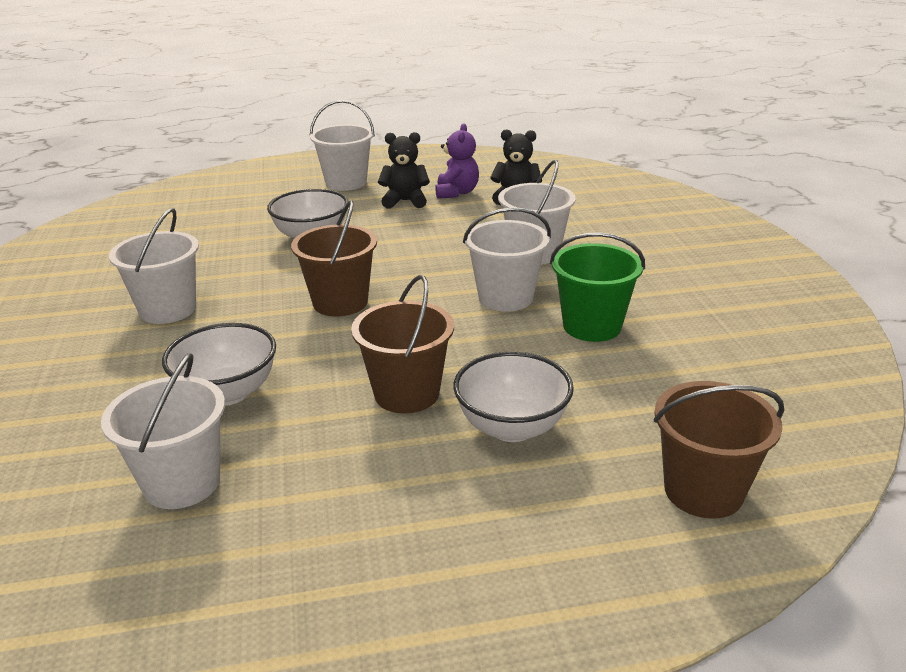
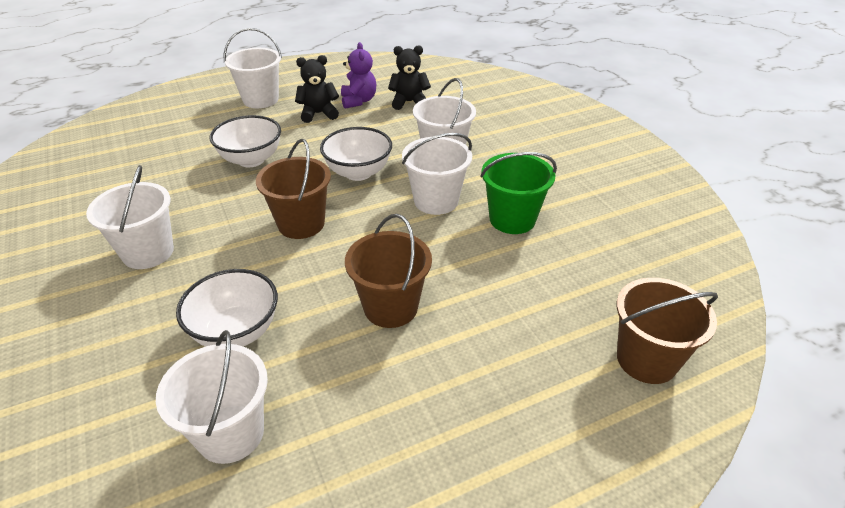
camera: 15 degrees left, 10 degrees up
(512, 427) = (486, 326): white bowl -> white bowl (358, 172)

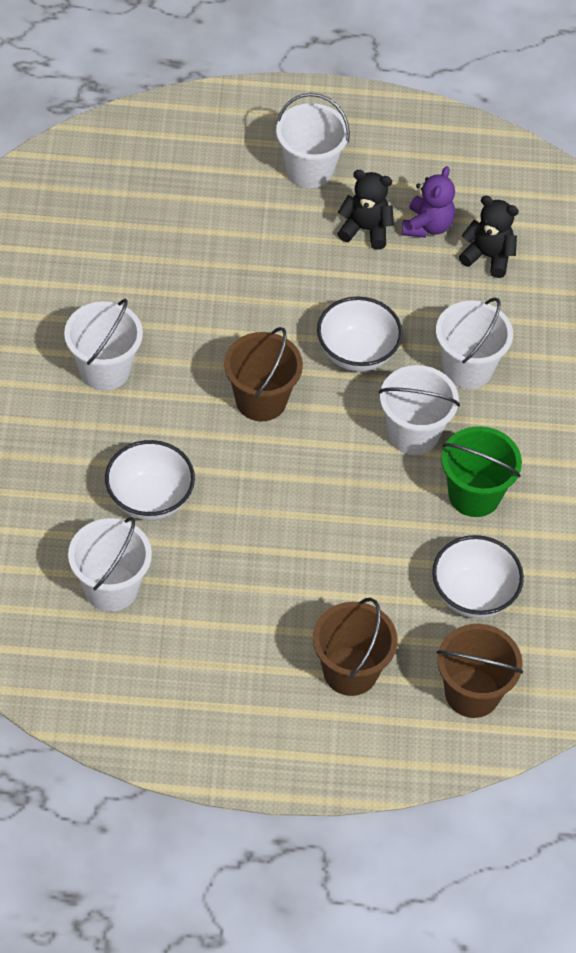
camera: 25 degrees right, 15 degrees up
(251, 159) = (252, 279): white bowl -> white bowl (473, 595)
(390, 307) = (291, 538): brown bucket -> brown bucket (350, 671)

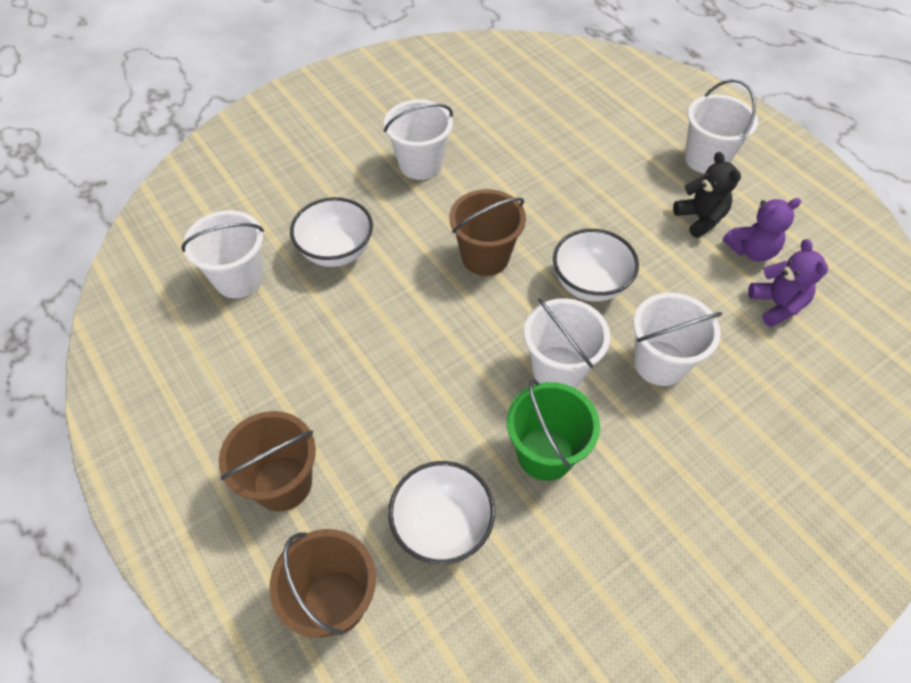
camera: 55 degrees right, 0 degrees up
(488, 256) = (776, 305): black teddy bear -> purple teddy bear

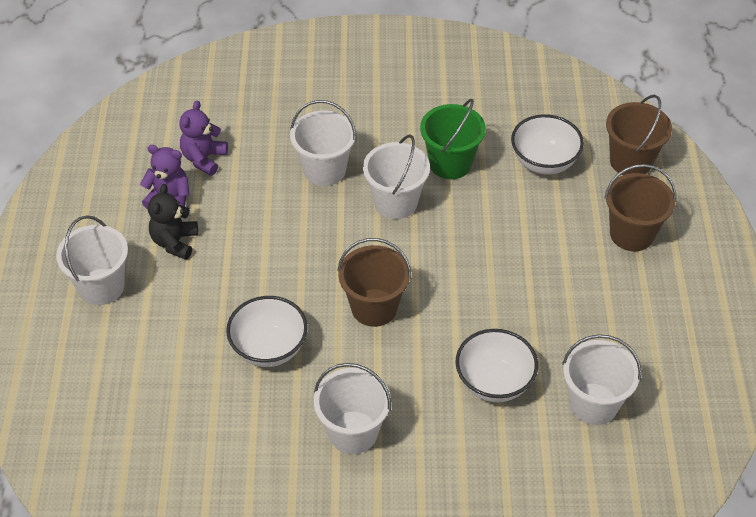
camera: 145 degrees left, 5 degrees down
(589, 284) = (315, 242): white bowl -> white bowl (269, 348)

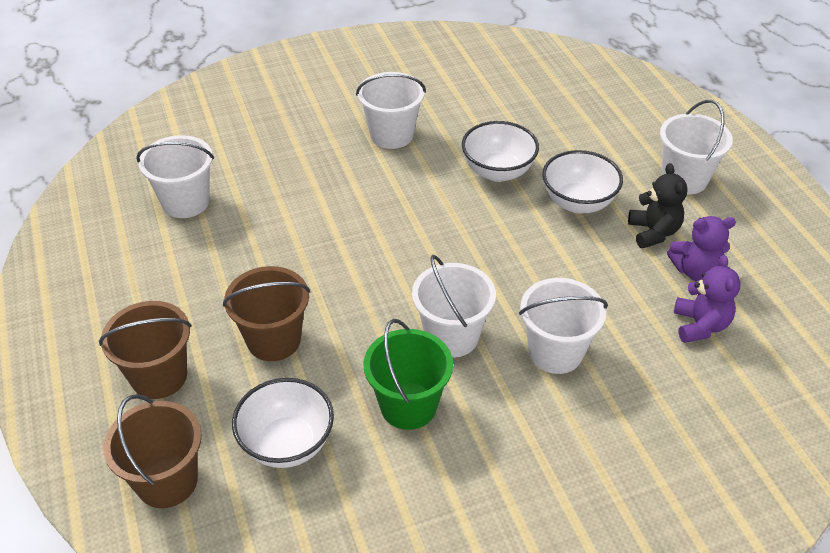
camera: 160 degrees right, 5 degrees down
(374, 307) = (421, 226): brown bucket -> brown bucket (274, 340)
(494, 382) = (282, 196): white bowl -> white bowl (578, 202)

